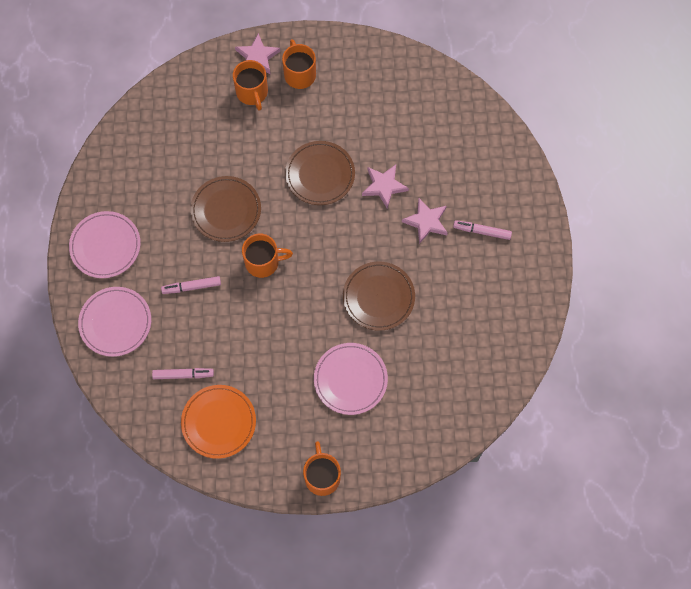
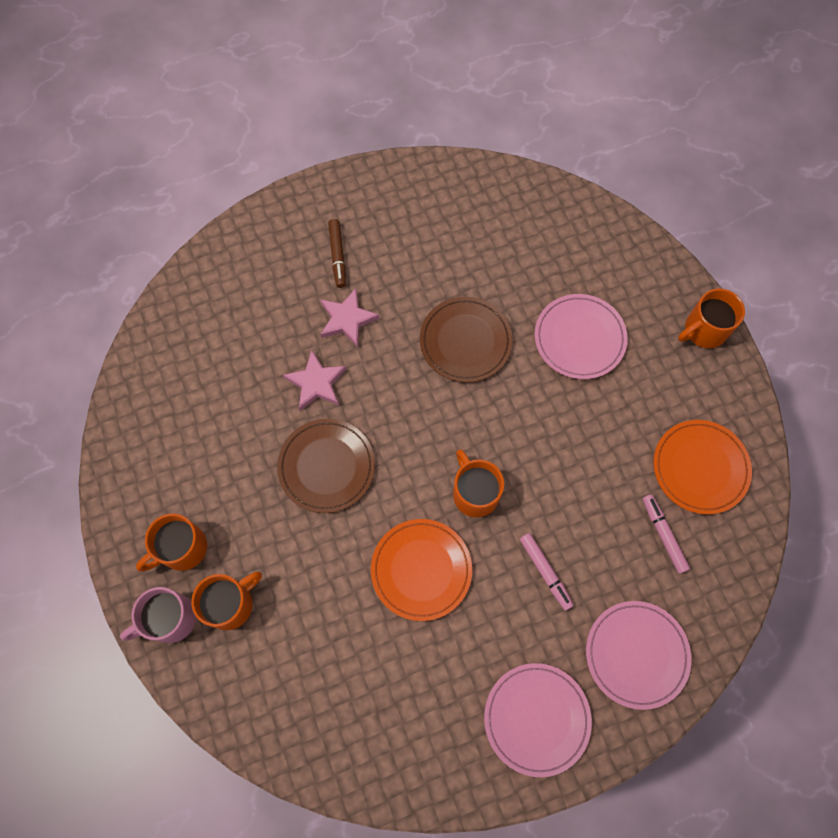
camera: 110 degrees left, 0 degrees up
(226, 210) = (421, 570): brown plate -> orange plate
(257, 57) = (170, 619): pink star -> pink mug
(482, 231) = (338, 256): pink marker -> brown marker

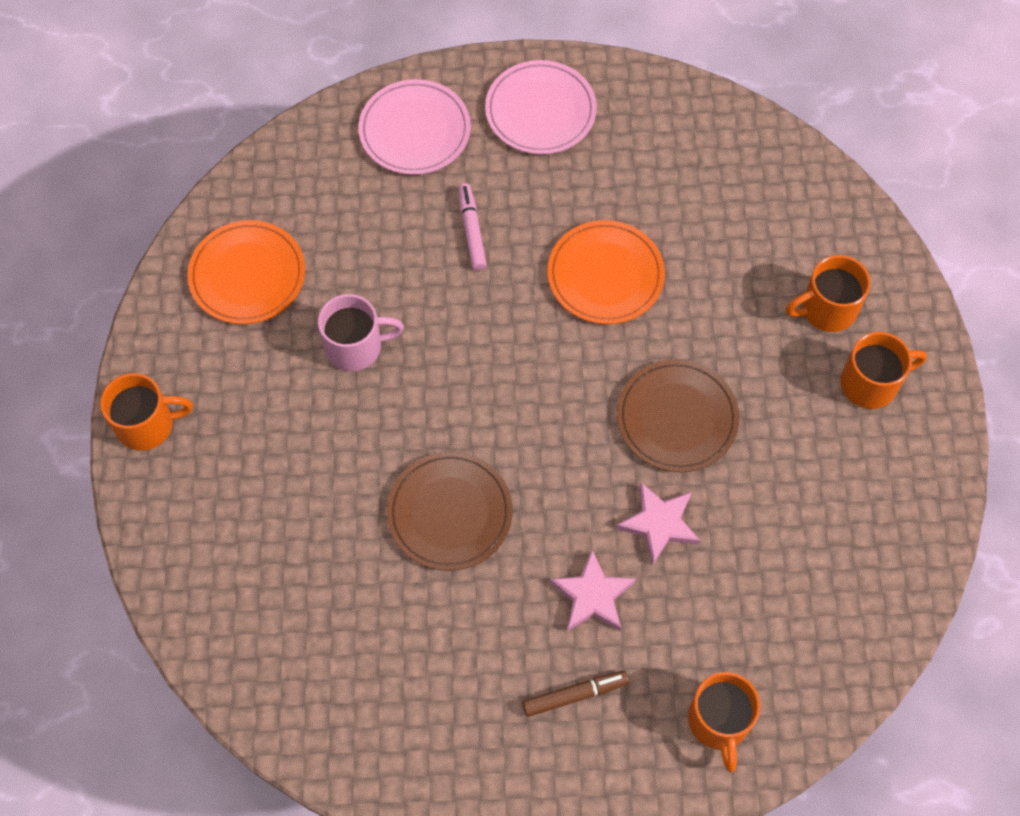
camera: 160 degrees left, 5 degrees down
(170, 619) = (897, 315): pink mug -> pink mug (356, 346)
(338, 256) = (575, 695): brown marker -> brown marker turned 60 degrees clockwise
(475, 493) = (514, 332): orange mug -> orange mug (719, 722)
(579, 338) = (305, 467): pink plate -> none
(663, 535) = (327, 224): pink marker -> none

